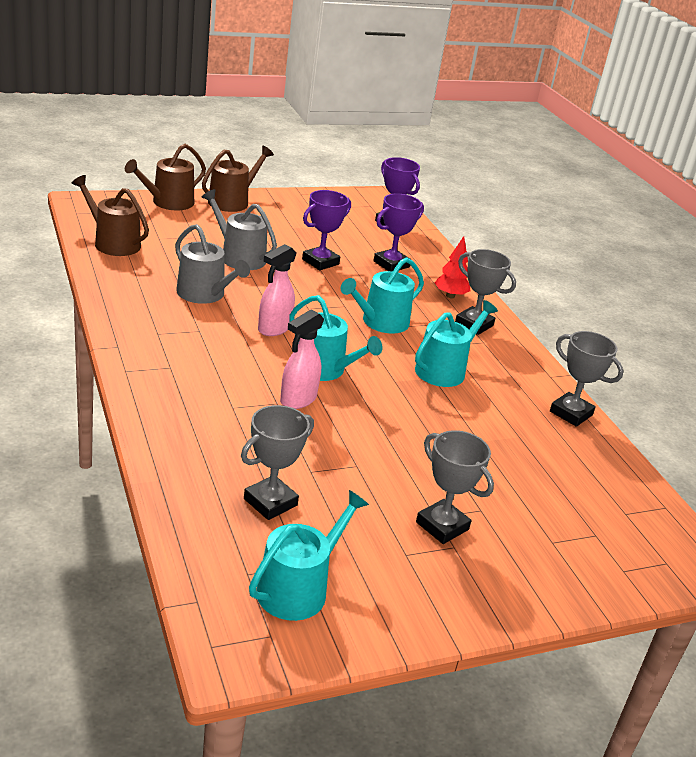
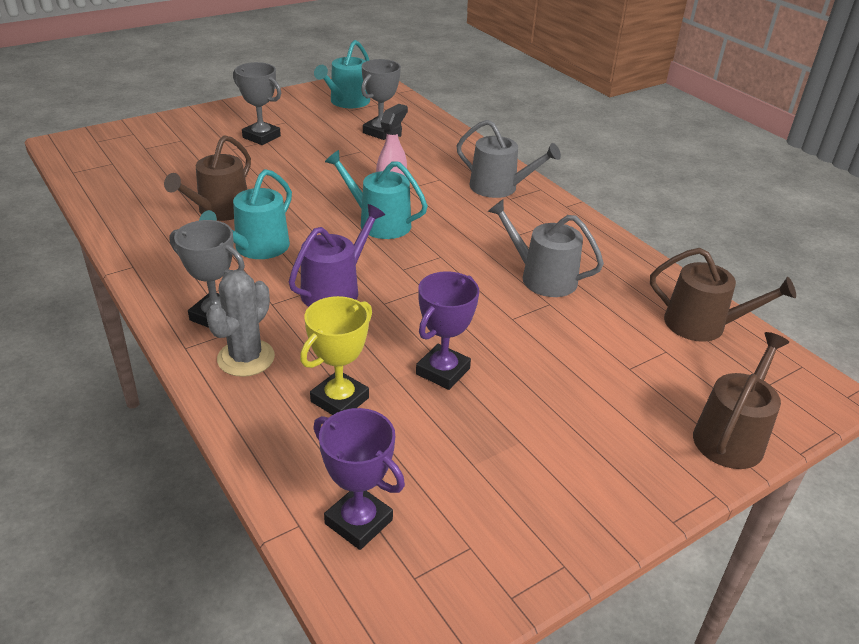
camera: 170 degrees right, 5 degrees up
(232, 201) = (652, 480): brown watering can -> brown watering can (219, 211)
(239, 257) = (549, 347): grey watering can -> grey watering can (499, 187)
(274, 329) = (447, 254): pink spray bottle -> none
(380, 322) = (335, 289): turquoise watering can -> purple watering can
(391, 264) = (339, 400): purple trophy -> yellow trophy
(450, 296) = (246, 358): red tree -> grey cactus
(571, 413) = (125, 230): grey trophy -> none

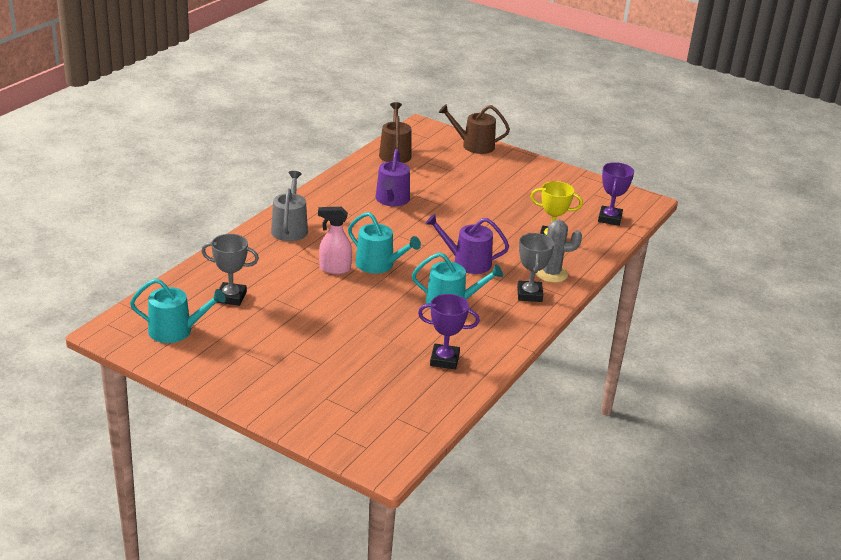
camera: 115 degrees left, 5 degrees down
(219, 211) = (421, 334): brown watering can -> none
(261, 137) = (286, 355): grey trophy -> none
(379, 222) = (379, 265): turquoise watering can -> turquoise watering can turned 60 degrees counterclockwise
(443, 371) = (502, 216): purple trophy -> purple trophy (444, 360)
(542, 277) = (391, 200): grey watering can -> purple watering can

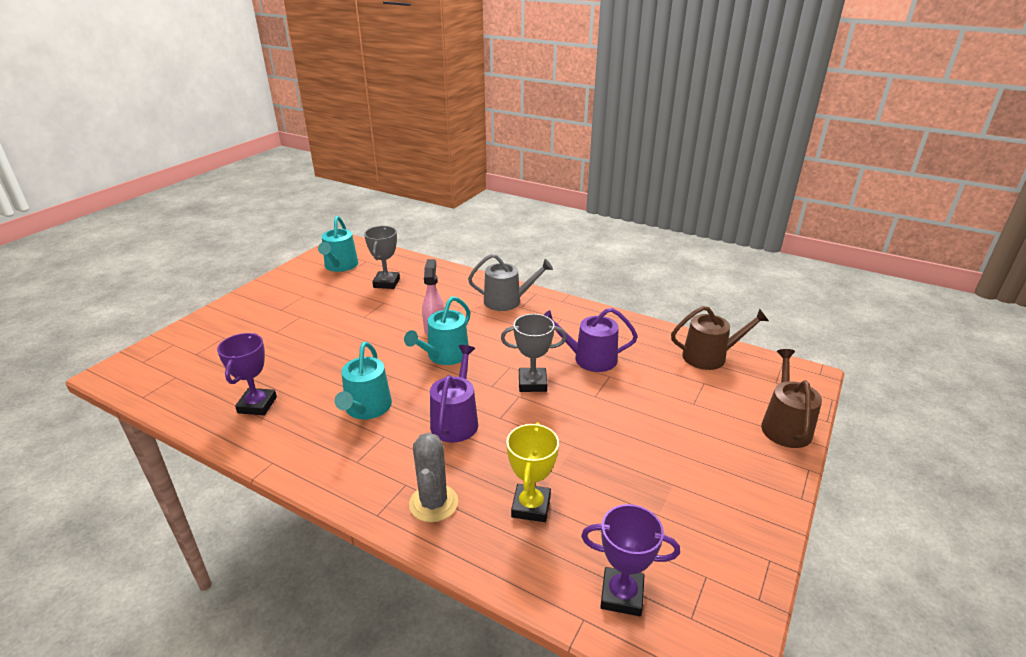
camera: 90 degrees right, 0 degrees up
(529, 294) = (380, 478): grey trophy -> grey trophy (532, 383)

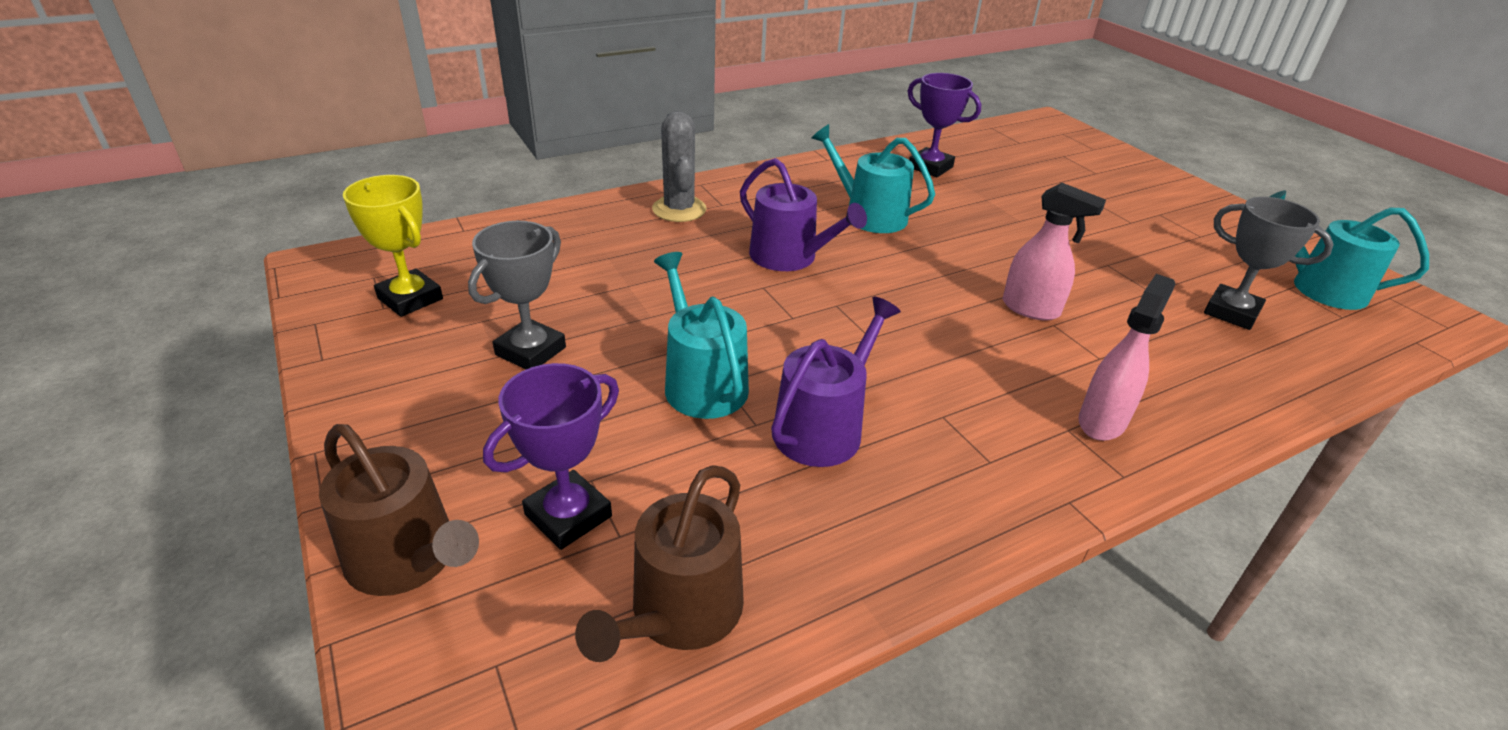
camera: 120 degrees right, 5 degrees up
(433, 503) = (679, 209): grey cactus -> grey cactus turned 45 degrees clockwise
(444, 355) = (945, 294): turquoise watering can -> turquoise watering can (701, 382)
(507, 301) = (1102, 421): grey watering can -> pink spray bottle
(531, 506) = (605, 253): yellow trophy -> yellow trophy (410, 298)
(532, 383) = (810, 339): grey trophy -> grey trophy (530, 351)
(622, 595) = (449, 255): purple trophy -> purple trophy (568, 515)

